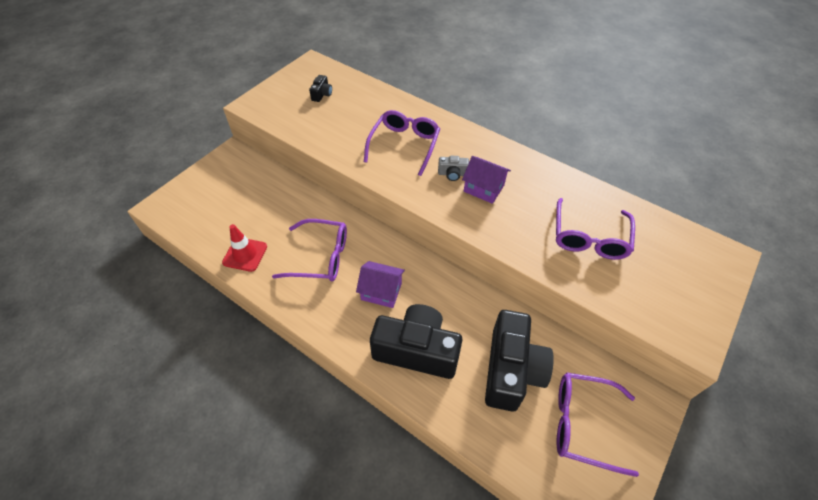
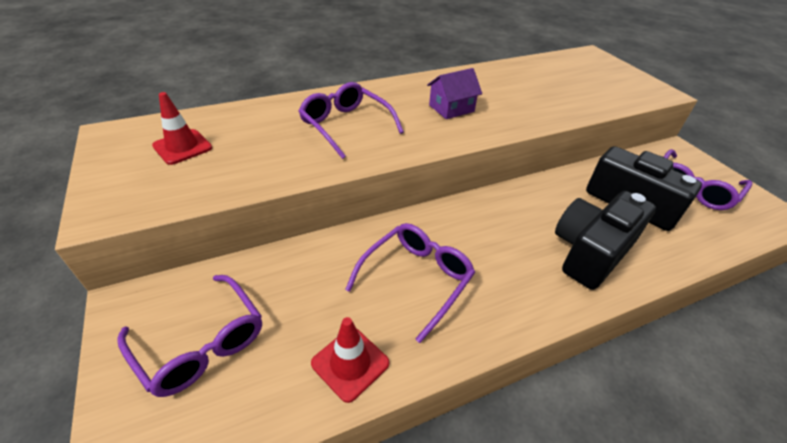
camera: 60 degrees left, 10 degrees down
(322, 94) = (182, 147): black camera -> red traffic cone
(381, 291) = (500, 247): purple house -> none
(452, 174) = (417, 116): grey camera -> none
(589, 237) = (544, 88): purple glasses -> purple glasses (201, 343)

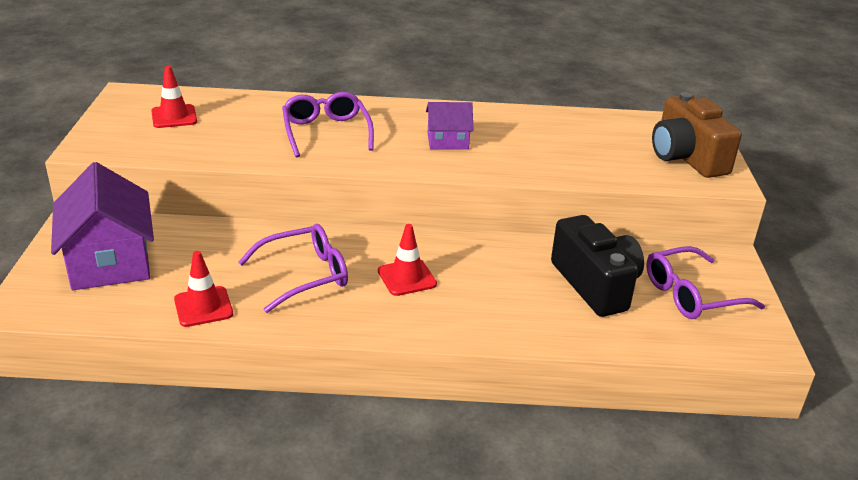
camera: 25 degrees right, 10 degrees down
(201, 343) = (109, 261): purple glasses -> purple house
(501, 247) = (407, 277): none -> red traffic cone
(590, 252) = (492, 307): black camera -> none
(616, 80) = (686, 157): none -> brown camera

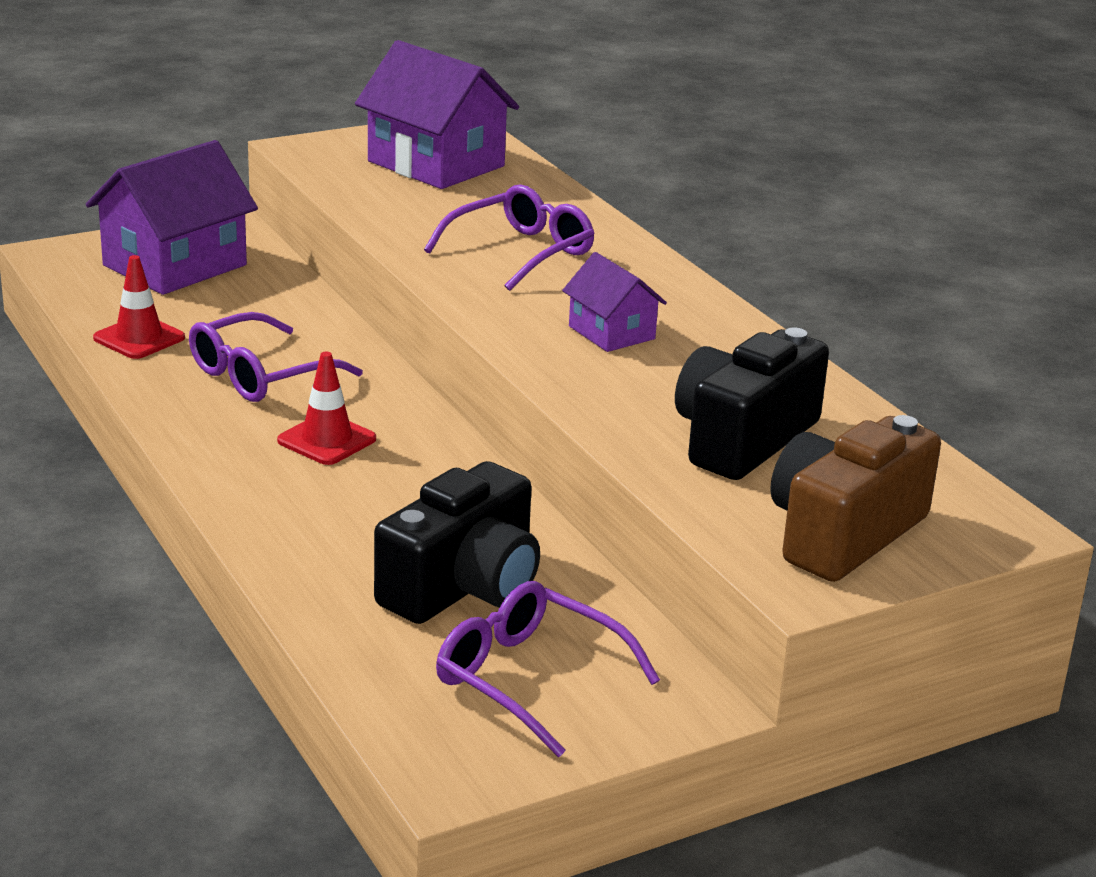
camera: 60 degrees right, 5 degrees down
(174, 117) = (436, 164): red traffic cone -> purple house
(304, 275) = (261, 375): purple glasses -> purple glasses turned 105 degrees clockwise
(585, 148) = (742, 439): none -> black camera

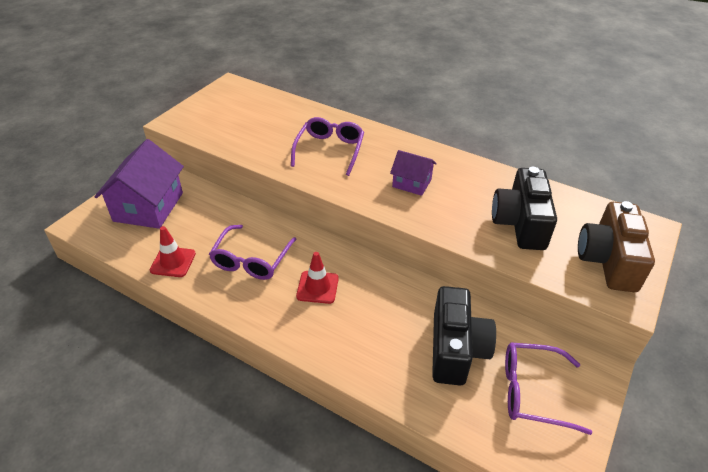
camera: 30 degrees left, 15 degrees up
(436, 164) = (243, 110): purple house -> none

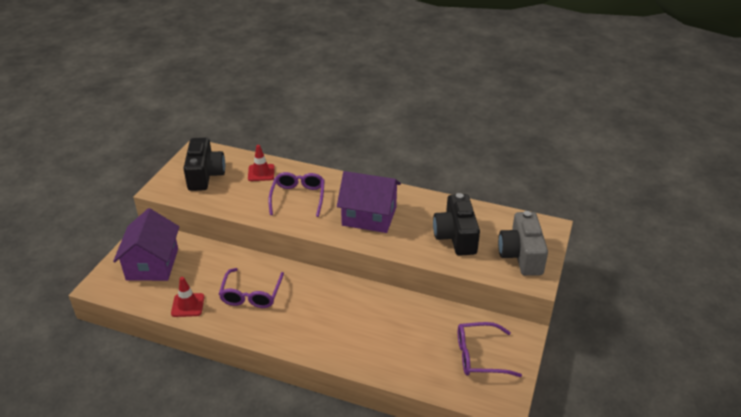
camera: 10 degrees left, 5 degrees down
(317, 287) = (309, 307): red traffic cone -> red traffic cone (261, 173)
(412, 183) = (369, 216): purple house -> purple house, size x1.84
(456, 349) = (421, 336): black camera -> black camera (205, 175)
(608, 261) = (521, 255): brown camera -> grey camera

